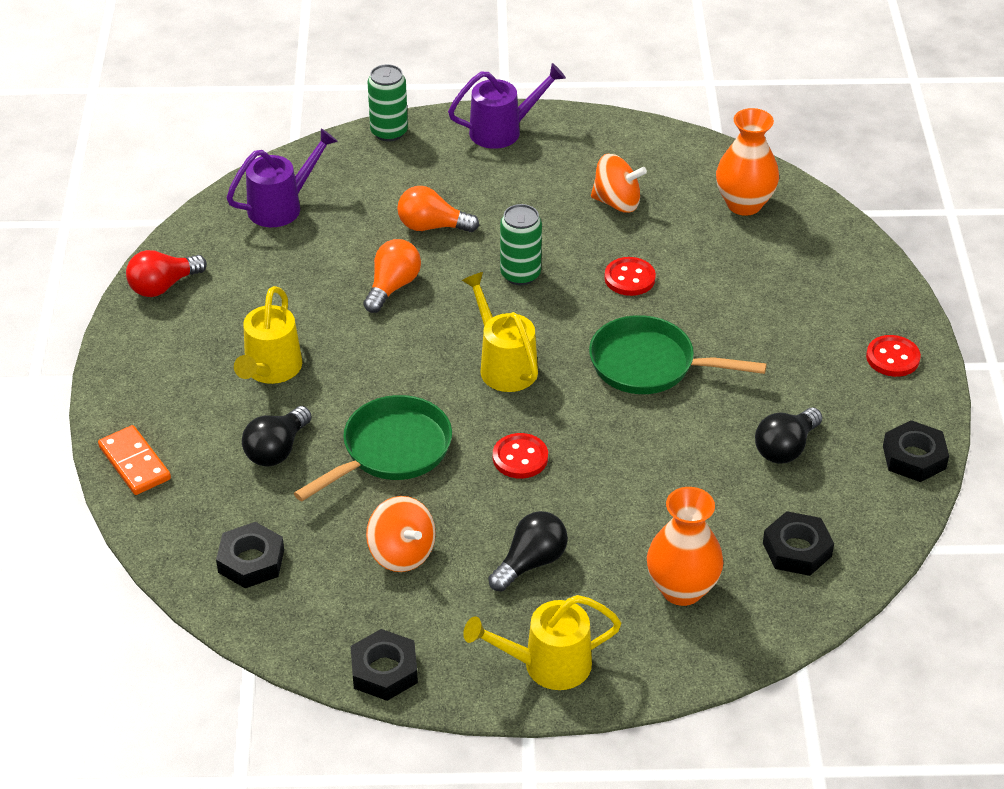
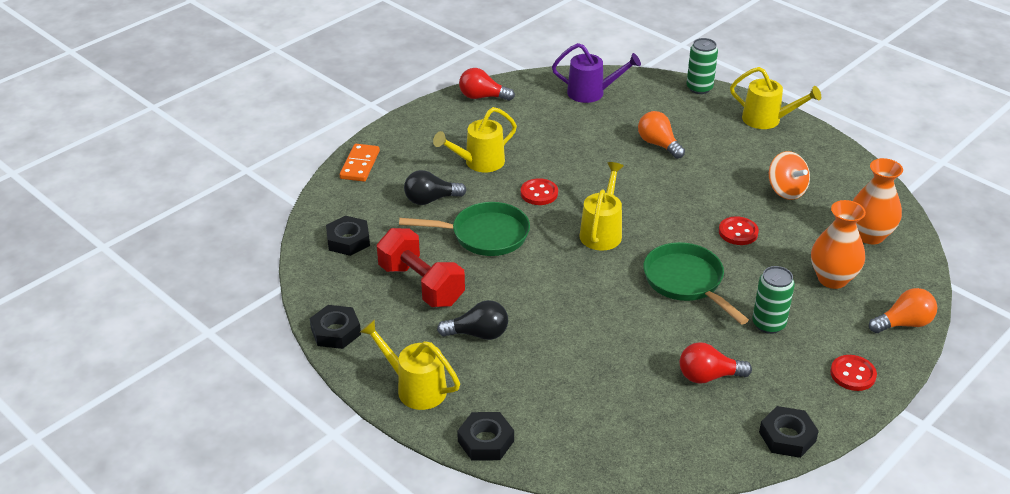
camera: 45 degrees right, 5 degrees down
(392, 287) = (596, 160): orange light bulb -> orange light bulb (903, 324)
(401, 553) = (421, 285): orange spinning top -> red dumbbell
(503, 131) = (767, 120): purple watering can -> yellow watering can
(520, 274) = (675, 194): green can -> green can (768, 324)
(520, 458) = (546, 281): red button -> red button (539, 193)
(682, 589) = (540, 404): orange vase -> orange vase (832, 279)
(785, 448) = (708, 376): black light bulb -> red light bulb
(797, 549) = (637, 433): black nut -> black nut (485, 441)

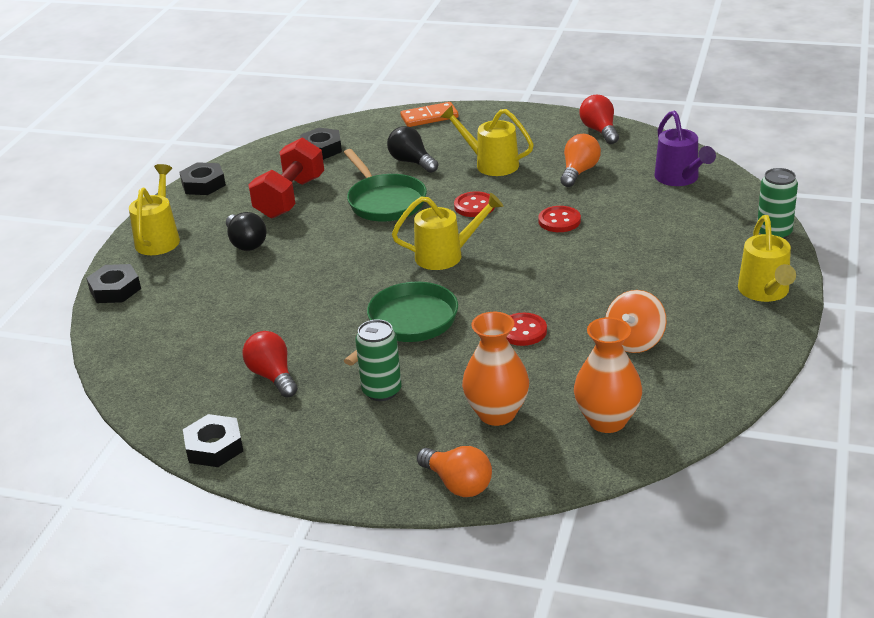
camera: 65 degrees right, 5 degrees down
(658, 144) = (631, 241): orange light bulb -> orange light bulb (579, 172)
(852, 374) = (340, 467): red button -> red button (559, 221)

